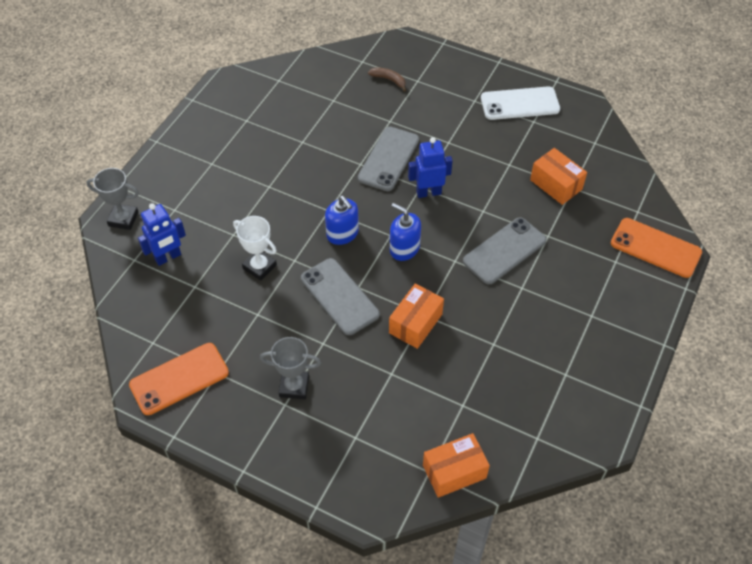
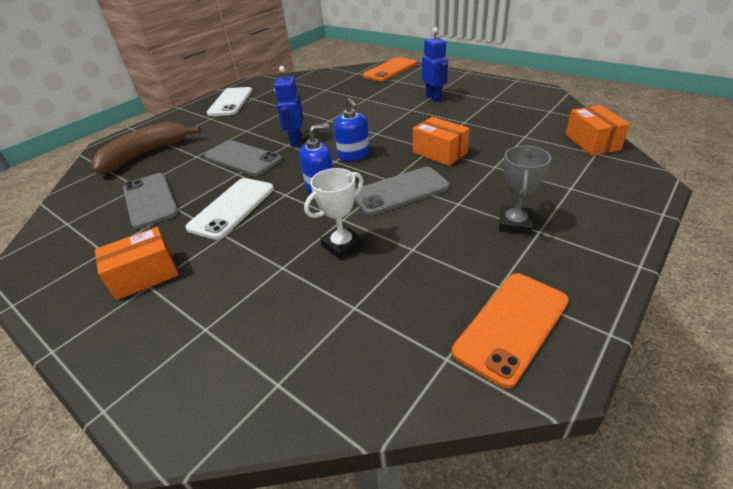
camera: 75 degrees left, 15 degrees down
(123, 219) = (183, 400): grey trophy -> none
(168, 257) = (292, 337): blue robot -> blue robot (434, 98)
(179, 379) = (512, 326): orange phone -> orange phone turned 60 degrees clockwise
(305, 179) = (232, 208): none -> white phone
(389, 80) = (145, 154): brown banana -> brown banana, size x2.31
(404, 248) = (354, 155): blue soap dispenser -> blue soap dispenser turned 75 degrees counterclockwise
(504, 251) = (373, 114): grey phone -> grey phone (150, 200)
(556, 184) = (319, 94): orange box -> orange box (145, 275)

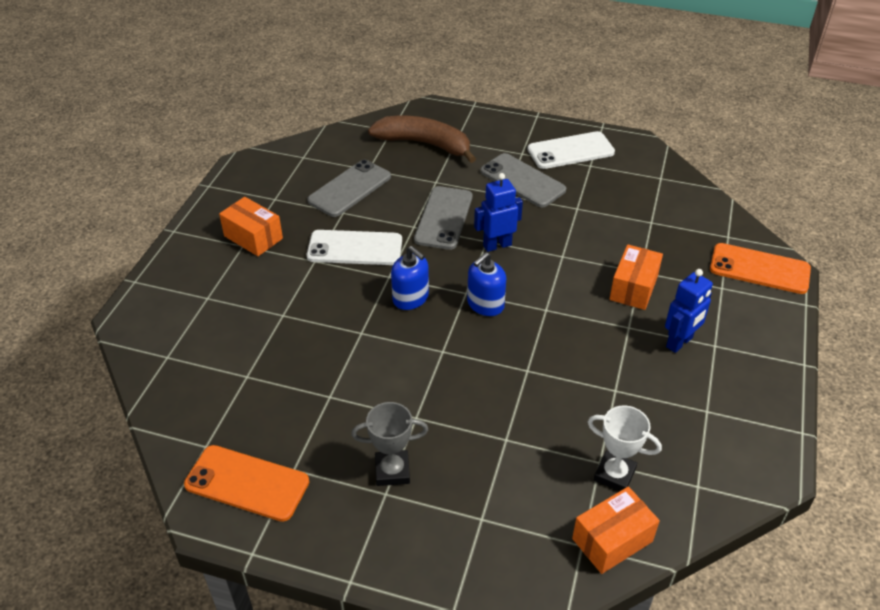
camera: 65 degrees right, 5 degrees up
(342, 245) = (321, 345): white trophy -> white trophy (614, 474)
(400, 191) = (423, 364): grey phone -> grey phone (522, 181)
(439, 153) = (519, 381): orange box -> orange box (633, 288)

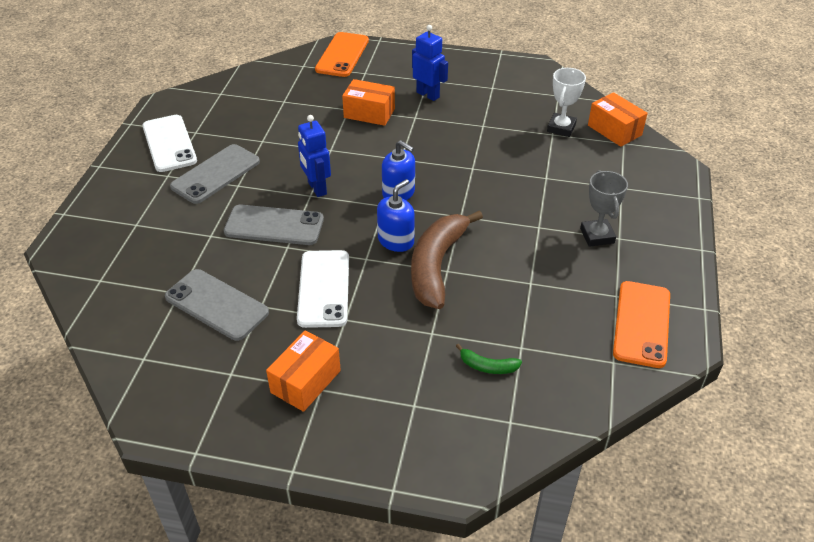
camera: 95 degrees left, 0 degrees up
(232, 349) = (487, 366): none -> green banana
(425, 144) = (136, 248): brown banana -> brown banana (436, 266)

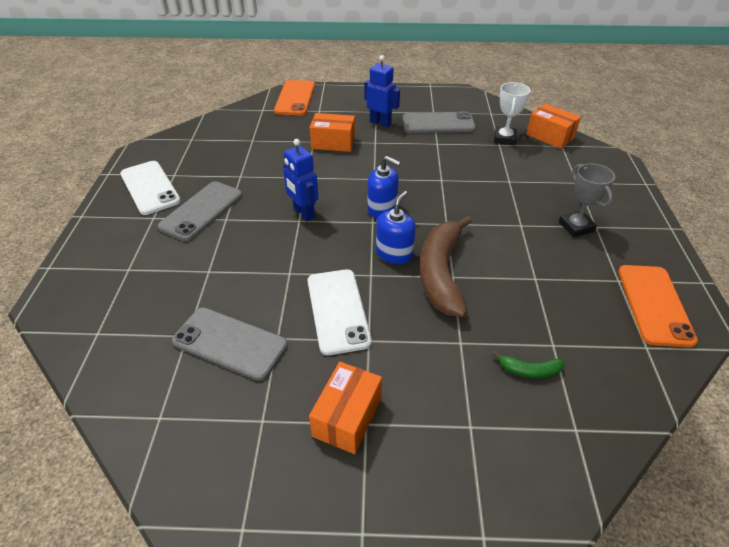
camera: 10 degrees left, 0 degrees up
(274, 225) = (271, 253): grey phone -> grey phone (438, 123)

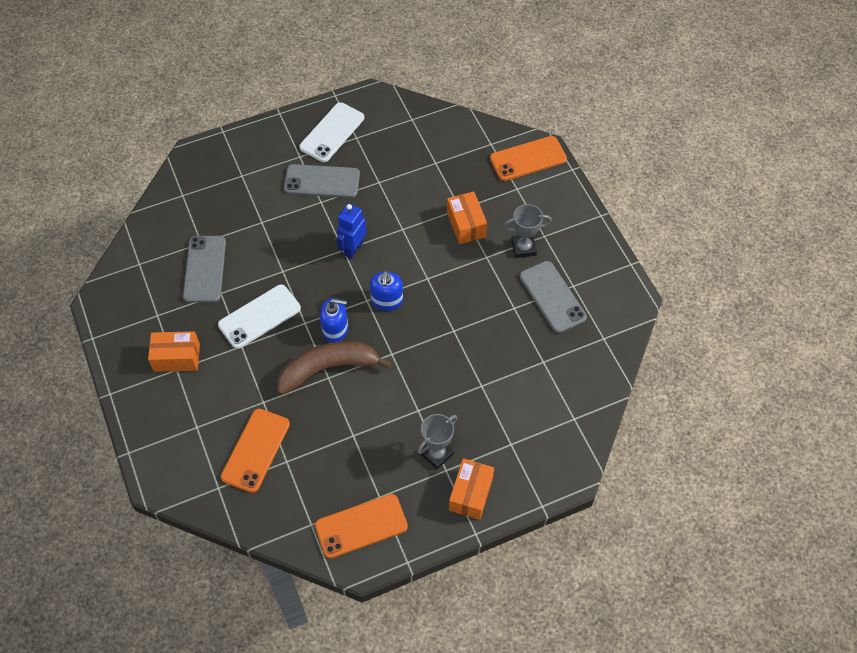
camera: 65 degrees right, 15 degrees up
(380, 123) = (523, 248): blue robot -> grey trophy
(504, 139) = (557, 363): white trophy -> none
(529, 370) = (256, 450): green banana -> orange phone
(550, 136) = (586, 404): orange box -> orange box (470, 494)

